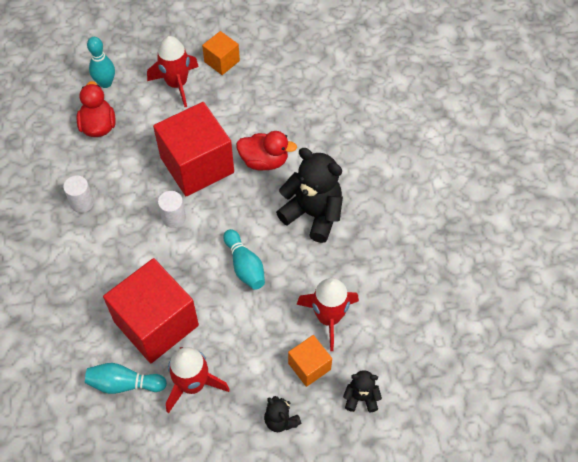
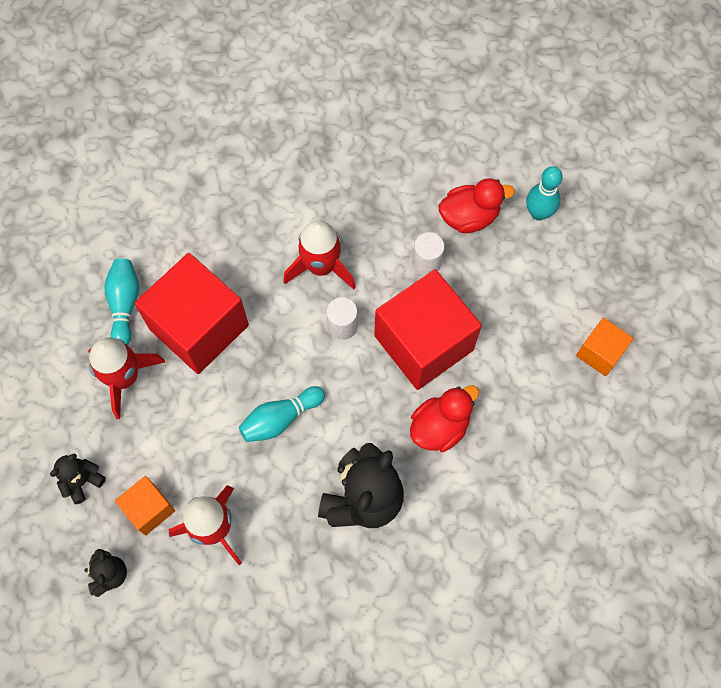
camera: 85 degrees right, 10 degrees up
(82, 203) = (354, 219): white cylinder -> white cylinder (426, 262)
(177, 84) = (551, 300): red rocket -> red rocket (321, 266)
(264, 161) = (440, 427): red duck -> red duck turned 135 degrees counterclockwise

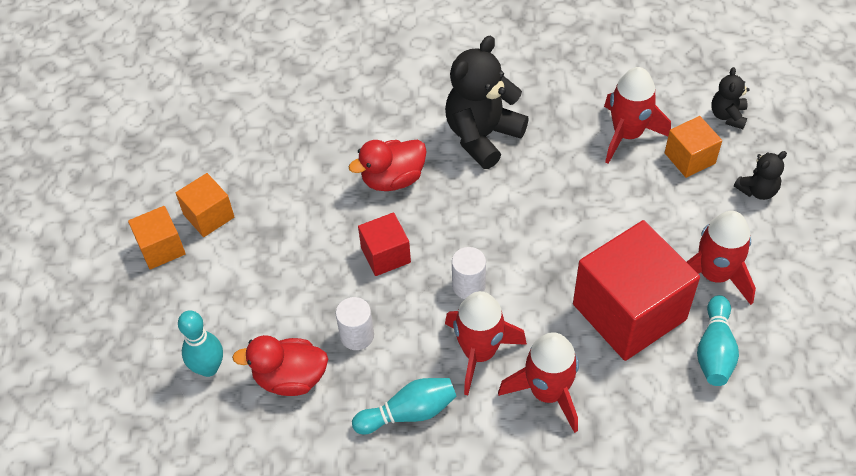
camera: 165 degrees left, 15 degrees down
(260, 243) = (547, 393): none -> red rocket
(280, 419) = (551, 211): turquoise bowling pin -> turquoise bowling pin (409, 413)
(423, 343) = (385, 255): red cube -> red cube, size x0.50
(628, 312) = (161, 248): none -> orange cube

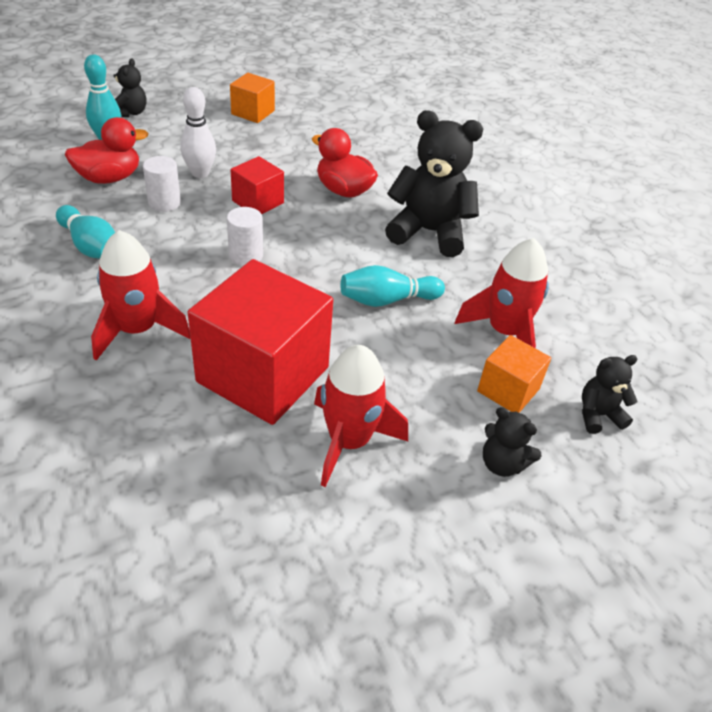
camera: 60 degrees right, 10 degrees down
(156, 335) = (130, 113): none -> black teddy bear
(161, 248) = (212, 99): orange cube -> none
(290, 378) = (109, 178): red duck -> red duck turned 90 degrees clockwise
(313, 293) = (200, 173): none -> white bowling pin
(479, 353) = (170, 276): red rocket -> none
(714, 350) = (238, 460): turquoise bowling pin -> turquoise bowling pin (387, 300)

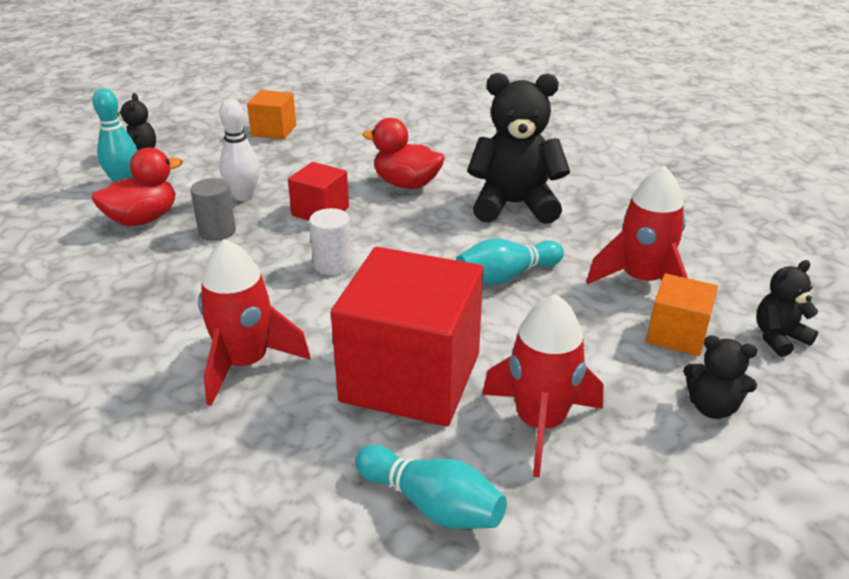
camera: 10 degrees left, 10 degrees down
(90, 246) = (151, 290): turquoise bowling pin -> turquoise bowling pin (432, 504)
(164, 203) = (217, 231): white cylinder -> grey cylinder

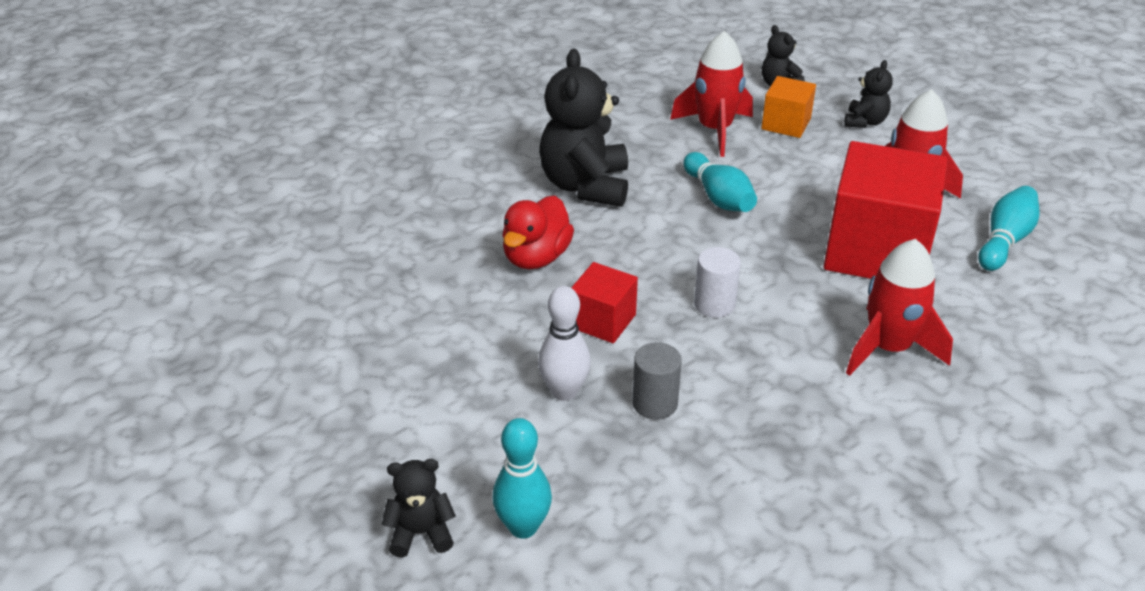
camera: 90 degrees left, 5 degrees up
(143, 219) = (629, 481): red duck -> none
(274, 131) = (361, 385): orange cube -> none

